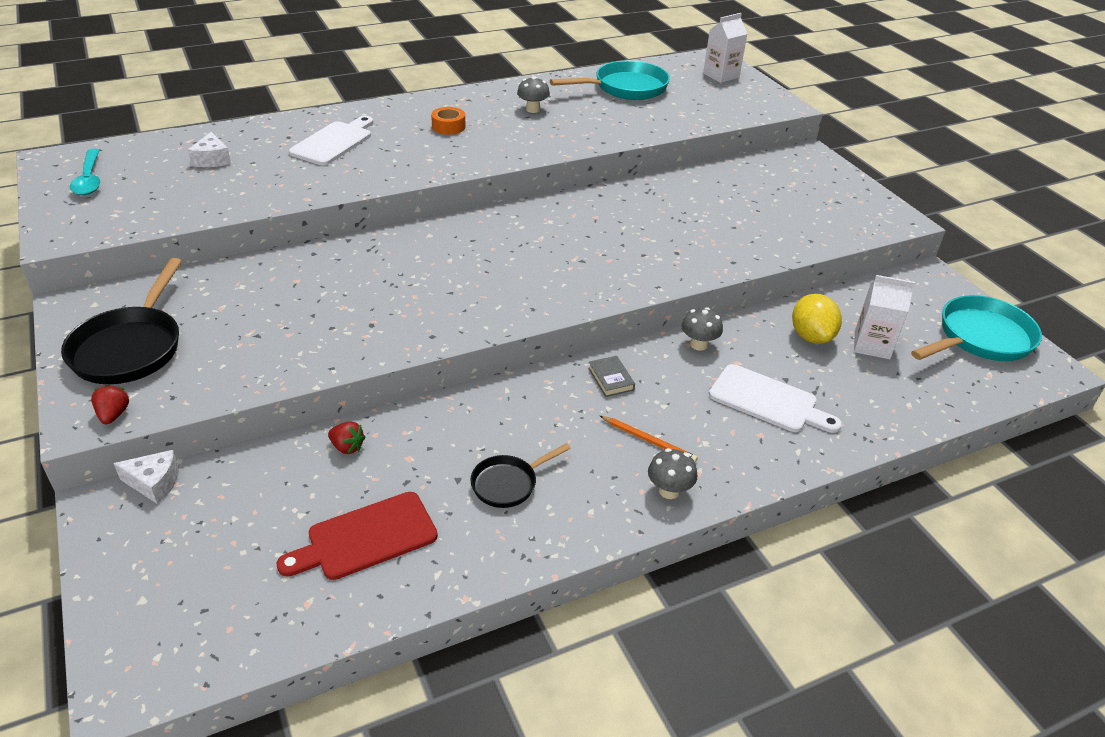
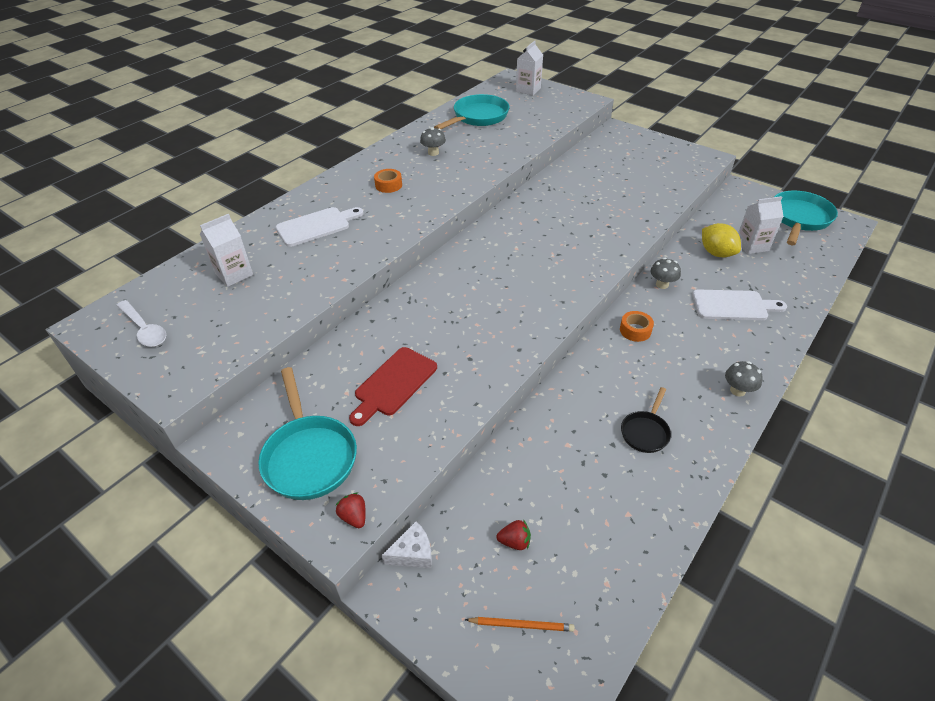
camera: 25 degrees left, 5 degrees up
(89, 179) = (144, 329): turquoise spoon -> white spoon
(130, 348) = (309, 456): black pan -> turquoise pan
(212, 160) = (234, 274): white cheese -> white carton
(334, 142) = (316, 226): white cutting board -> white cutting board turned 60 degrees clockwise
(347, 447) = (521, 457): red strawberry -> red strawberry (514, 541)
(366, 538) = (597, 516): red cutting board -> red cutting board (393, 384)
(611, 379) = (635, 330): grey book -> orange tape
(649, 440) = (695, 362): orange pencil -> orange pencil (521, 625)

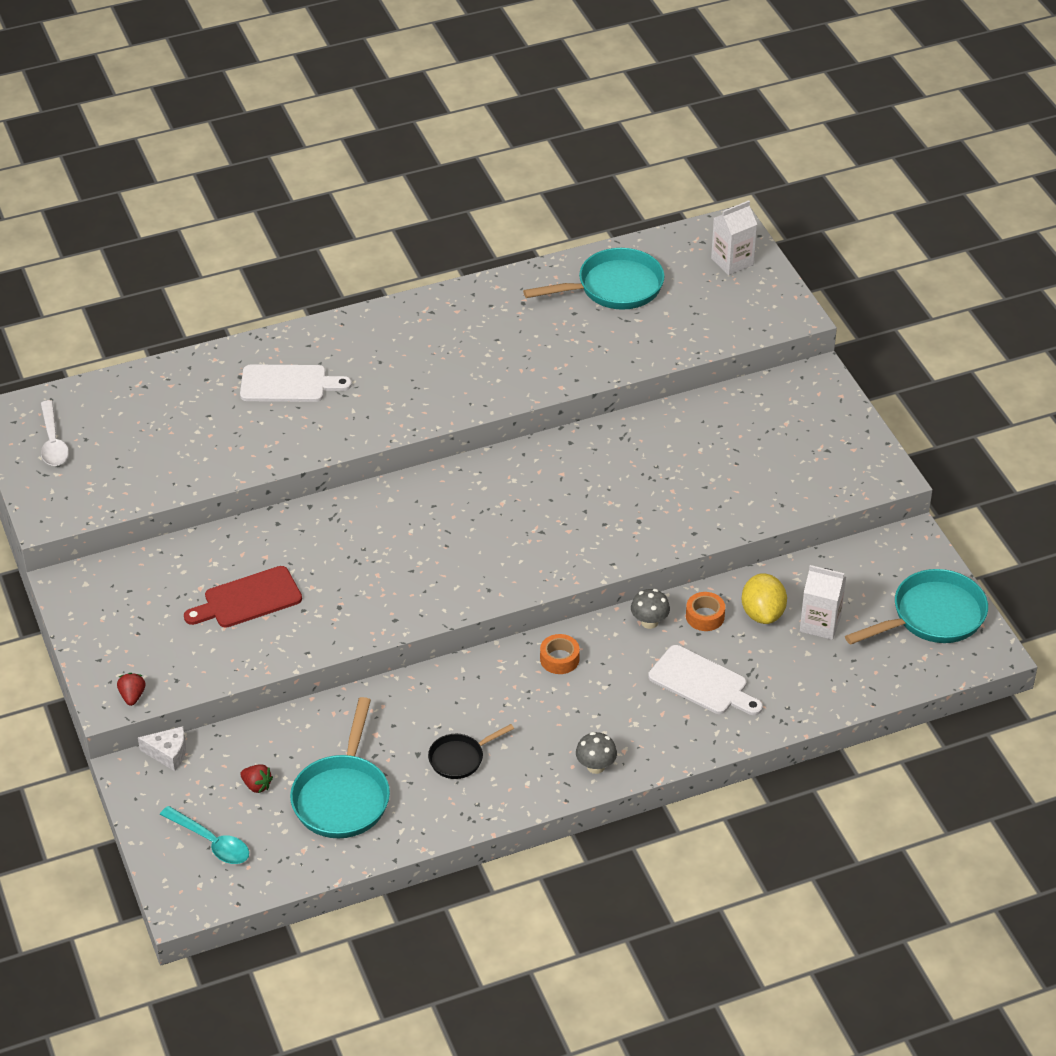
camera: 30 degrees right, 0 degrees up
(234, 274) = (167, 412): white carton -> none
(309, 456) = (129, 631): turquoise pan -> turquoise pan (342, 797)
(388, 185) = (409, 357): orange tape -> orange tape (705, 616)
(433, 153) = (503, 327): grey mushroom -> none
(521, 625) = (211, 842): orange pencil -> turquoise spoon

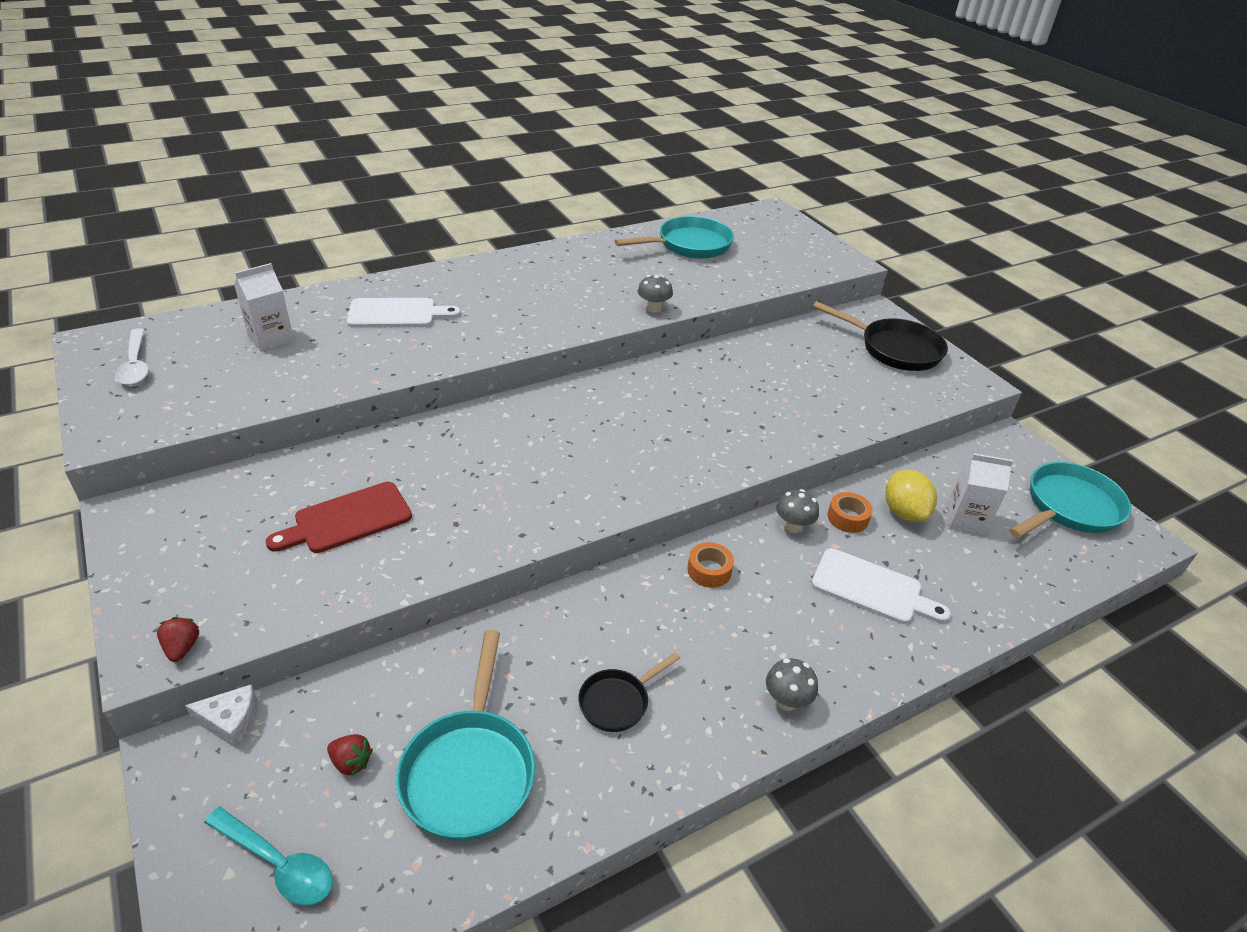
camera: 10 degrees left, 5 degrees down
(552, 381) = (653, 308): none -> grey mushroom
(732, 262) = (781, 229): white carton -> white carton (271, 338)
(815, 430) = (895, 349): none -> black pan

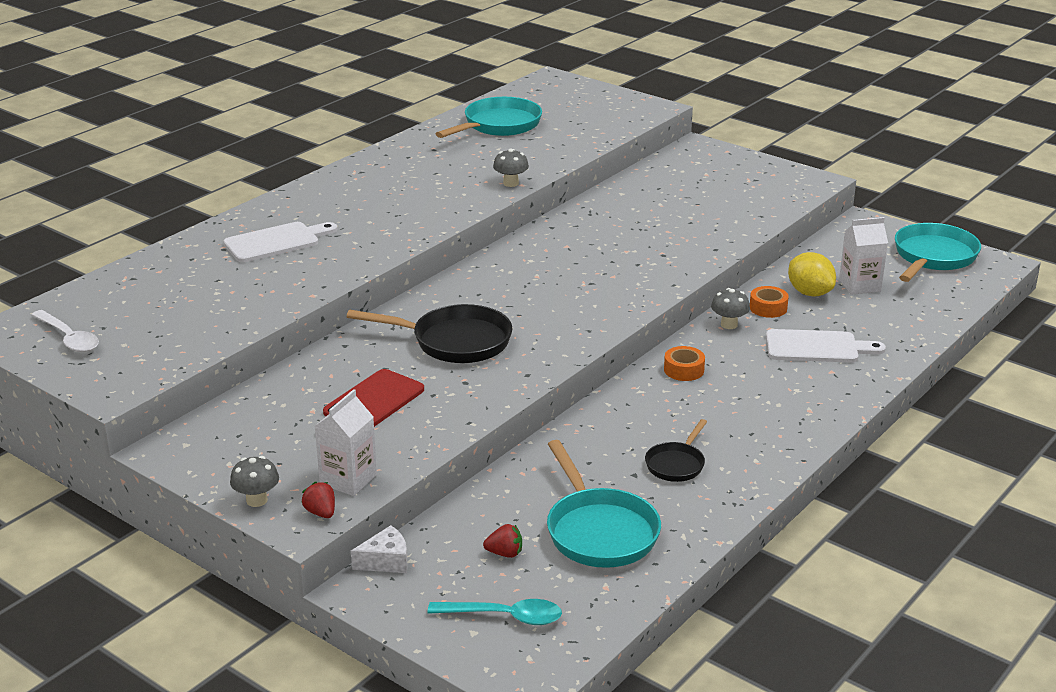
camera: 20 degrees left, 10 degrees down
(271, 338) = (176, 288): white carton -> white carton (348, 479)
(786, 700) = (800, 428): grey mushroom -> grey mushroom (257, 500)
(895, 349) = (733, 172): black pan -> black pan (455, 342)

